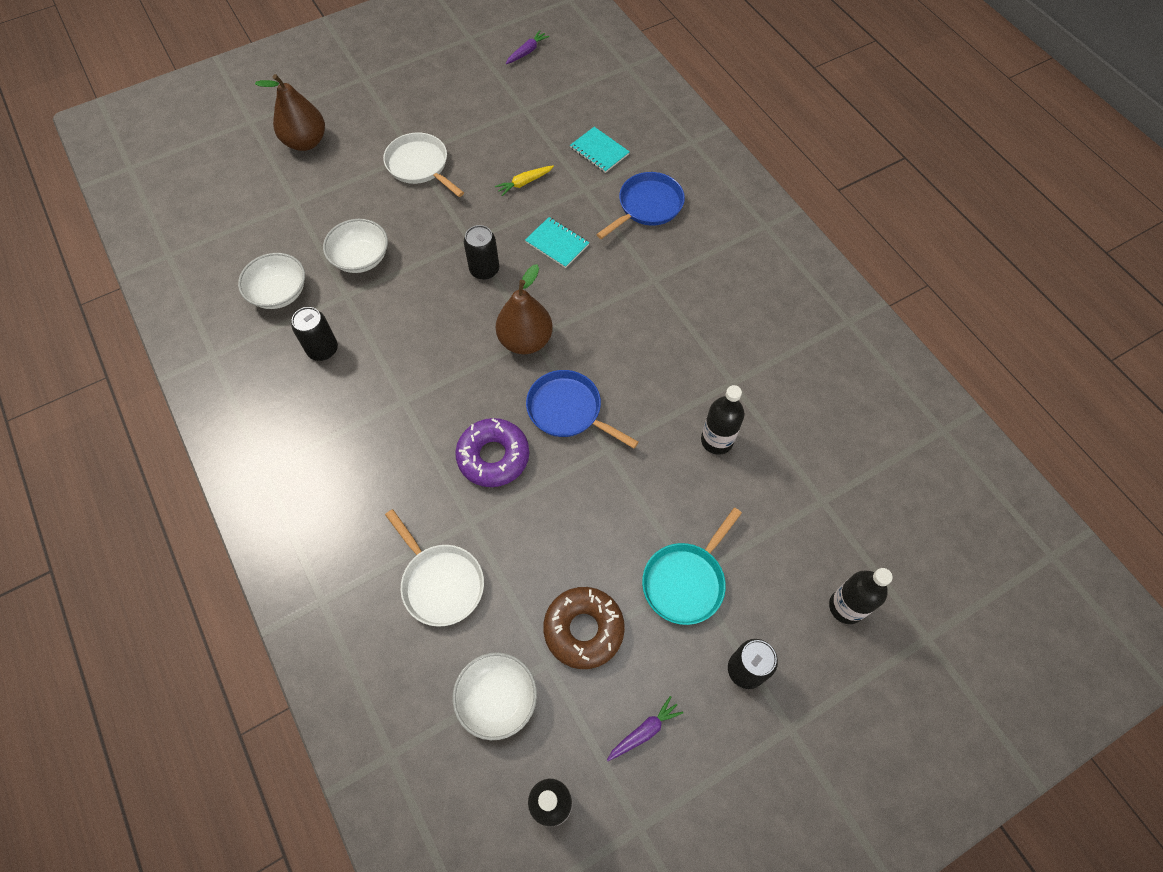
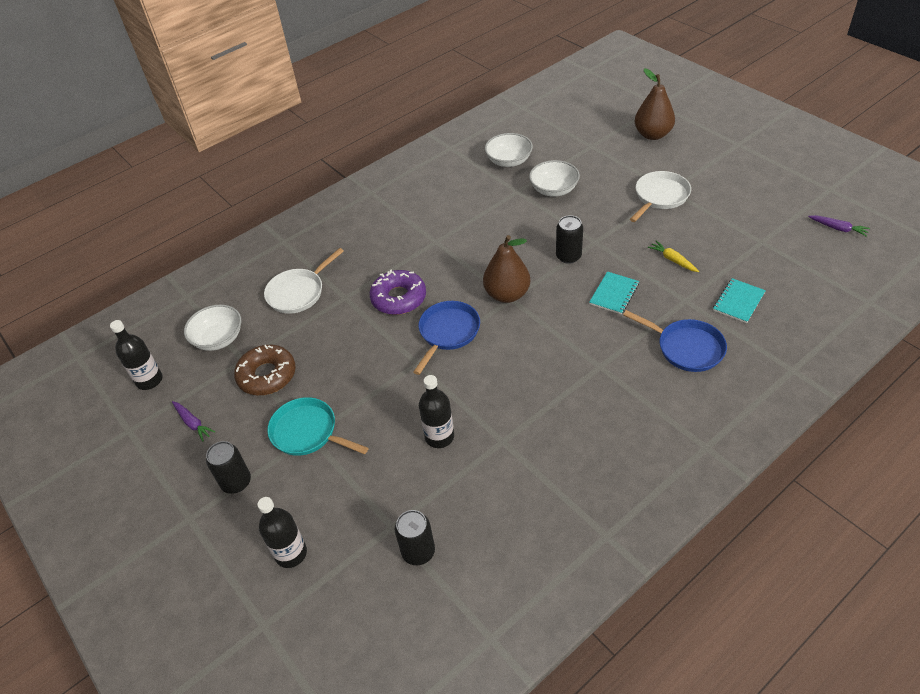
camera: 85 degrees right, 15 degrees down
(323, 349) = (468, 193): black can -> black can (418, 551)

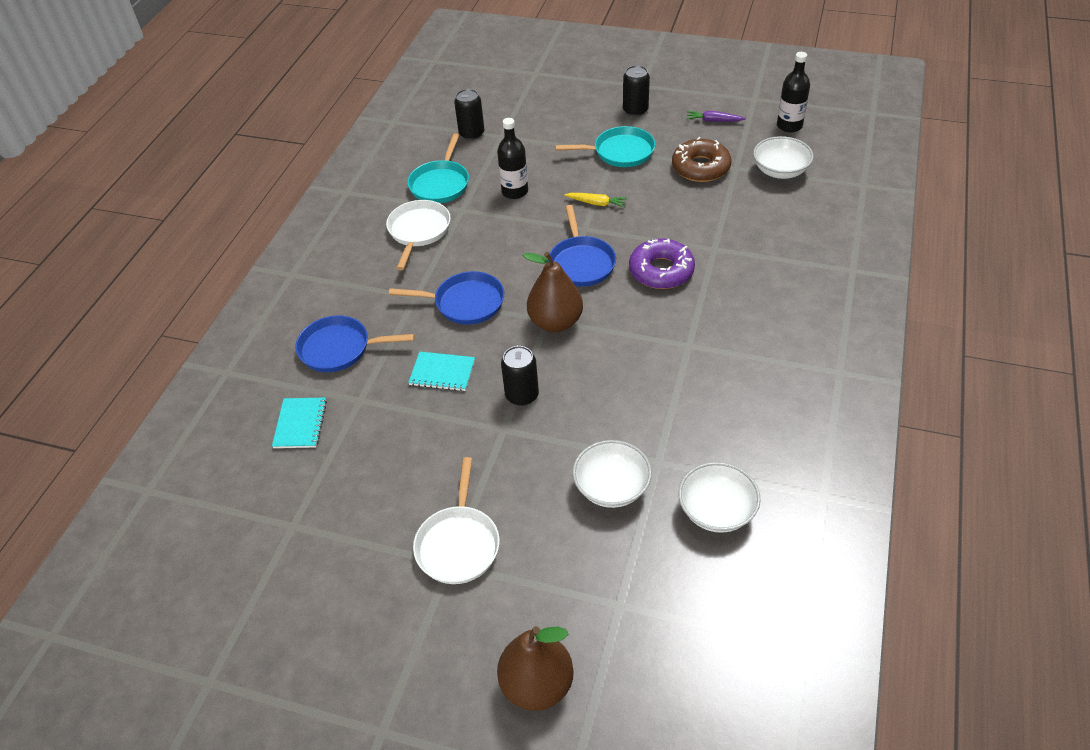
camera: 145 degrees right, 0 degrees up
(291, 553) = (554, 100): black bottle -> none
(298, 292) = (764, 233): white pan -> white pan (418, 231)
(501, 489) = (440, 184): none -> turquoise pan
(563, 341) = (465, 303): none -> blue pan
(614, 294) = (442, 373): turquoise notebook -> turquoise notebook turned 75 degrees counterclockwise
(673, 260) = (396, 446): yellow carrot -> yellow carrot (596, 203)
(838, 228) = (191, 598): purple carrot -> none

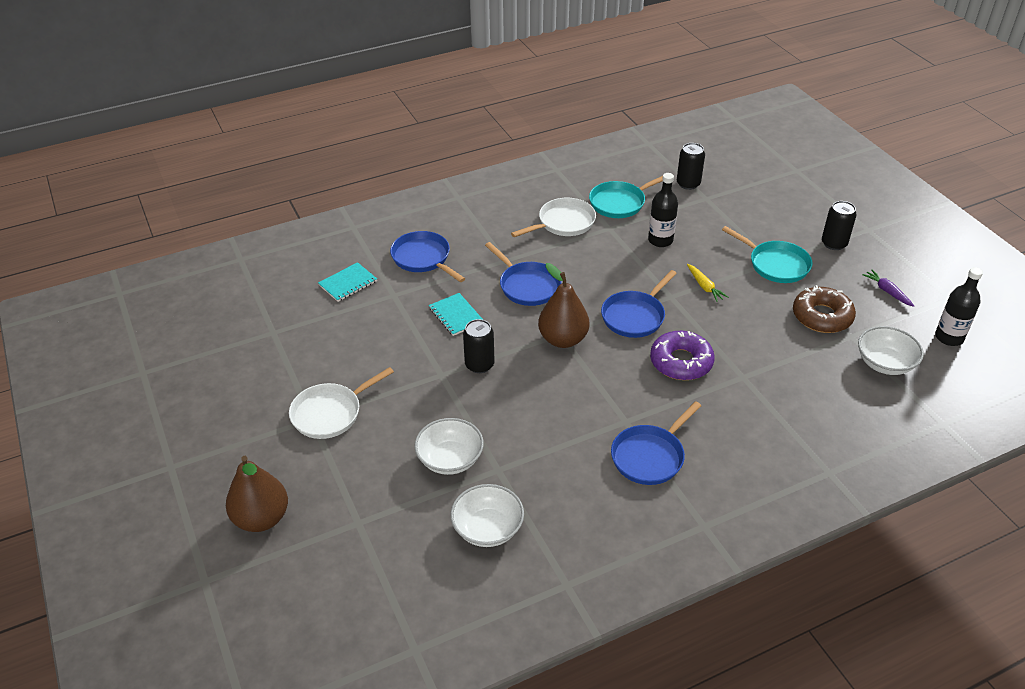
camera: 45 degrees right, 5 degrees down
(740, 355) = (650, 456): none -> blue pan

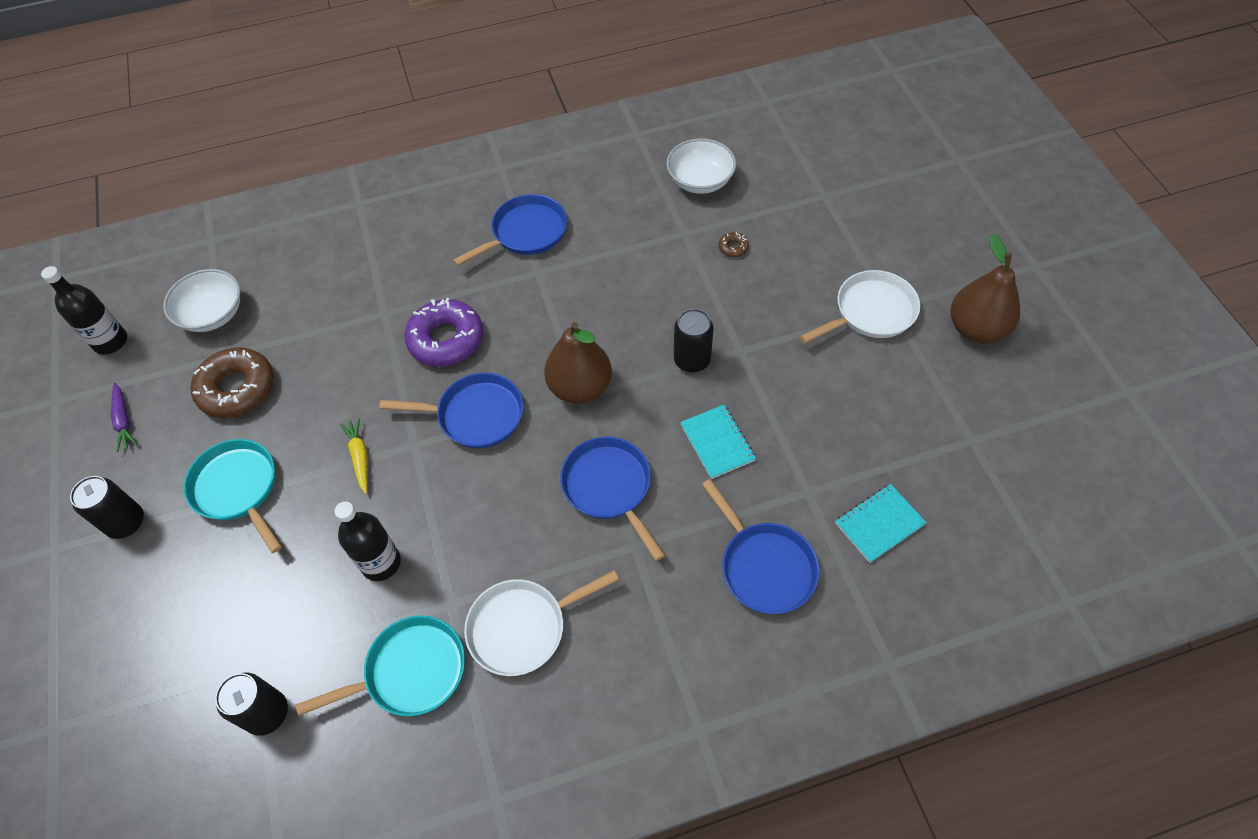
camera: 170 degrees left, 15 degrees up
(261, 518) = (920, 207): brown pear -> brown pear (976, 329)
(450, 459) = (733, 248): white bowl -> brown donut
(635, 316) = (475, 415): blue pan -> blue pan turned 45 degrees clockwise

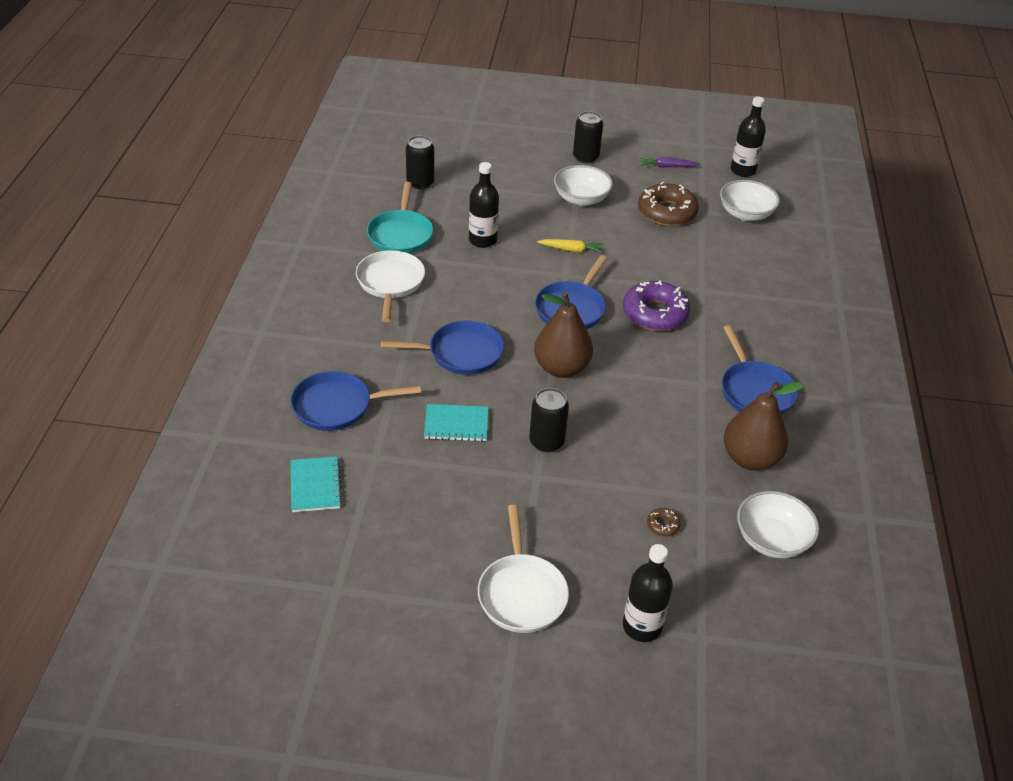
camera: 110 degrees right, 15 degrees down
(238, 489) = (581, 199): turquoise pan -> white bowl
(842, 230) = (642, 626): none -> black bottle
(976, 329) = (447, 670): brown pear -> brown pear (750, 459)

